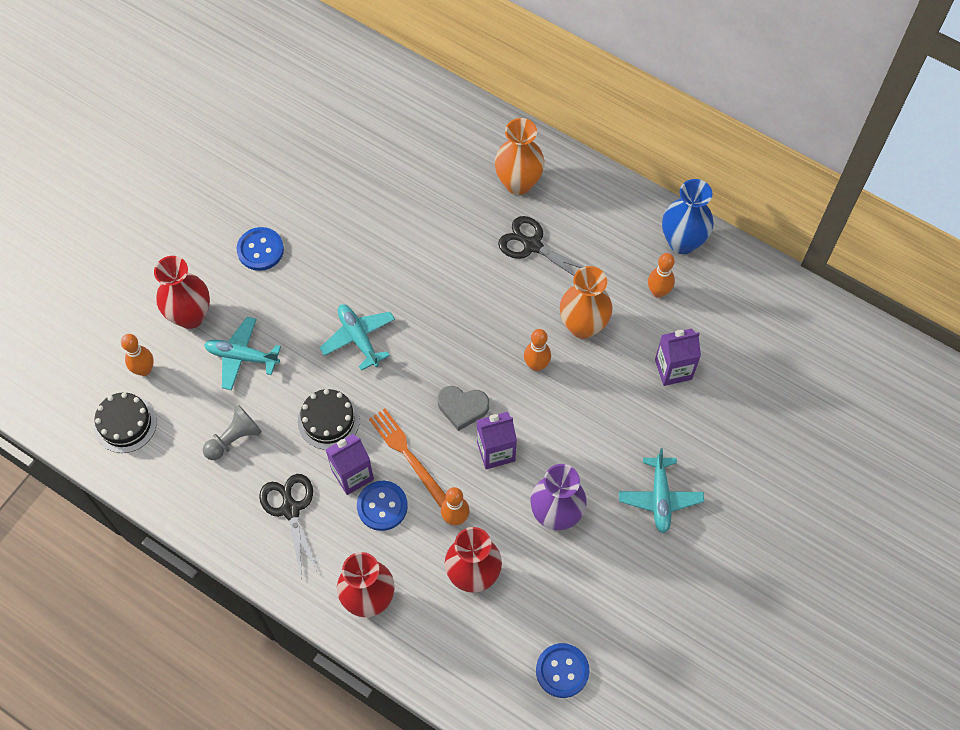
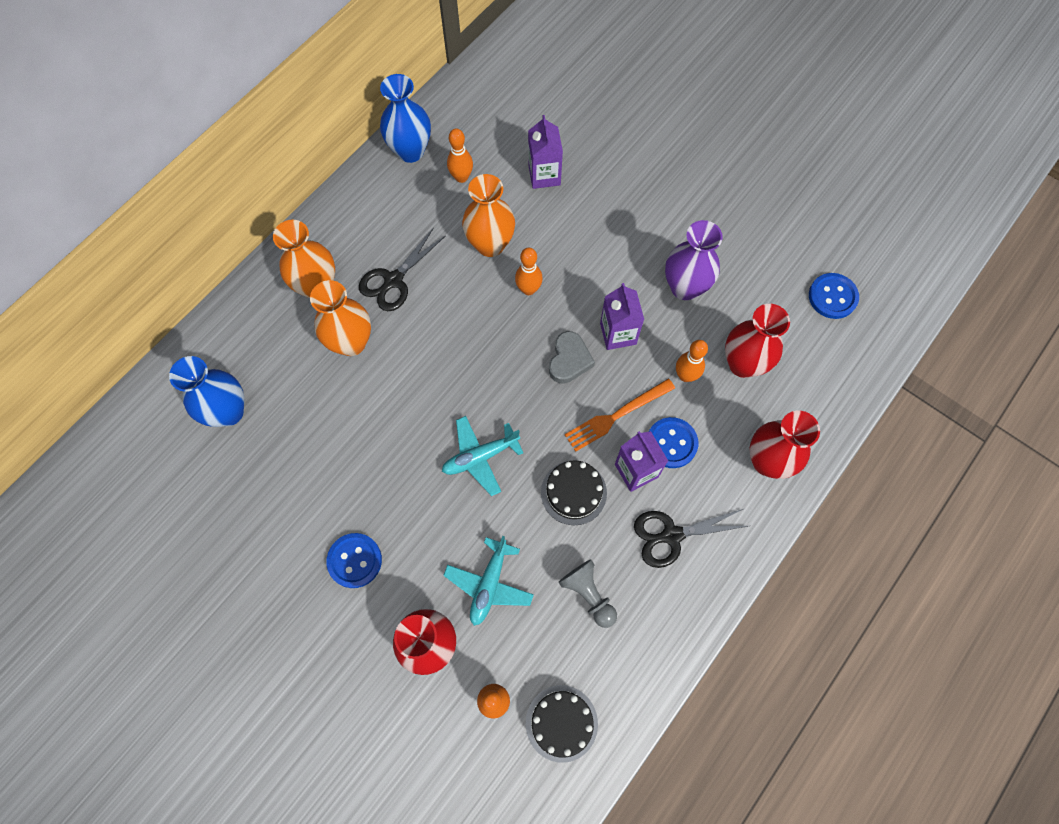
camera: 85 degrees left, 5 degrees up
(389, 135) = (228, 412): none -> blue vase
(463, 219) = (351, 342): none -> orange vase
(660, 498) = (670, 201): turquoise plane -> none

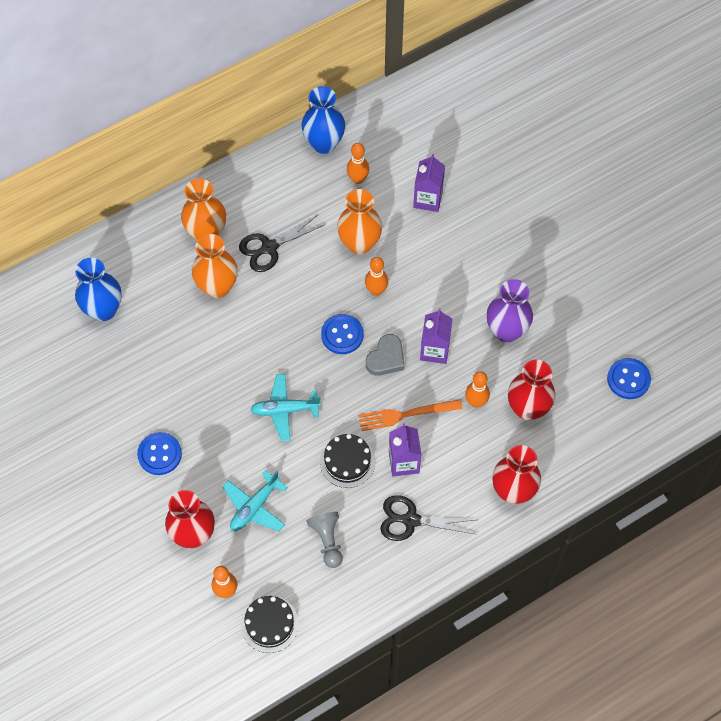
camera: 20 degrees right, 5 degrees down
(671, 443) = (441, 451): blue button -> blue button (342, 335)

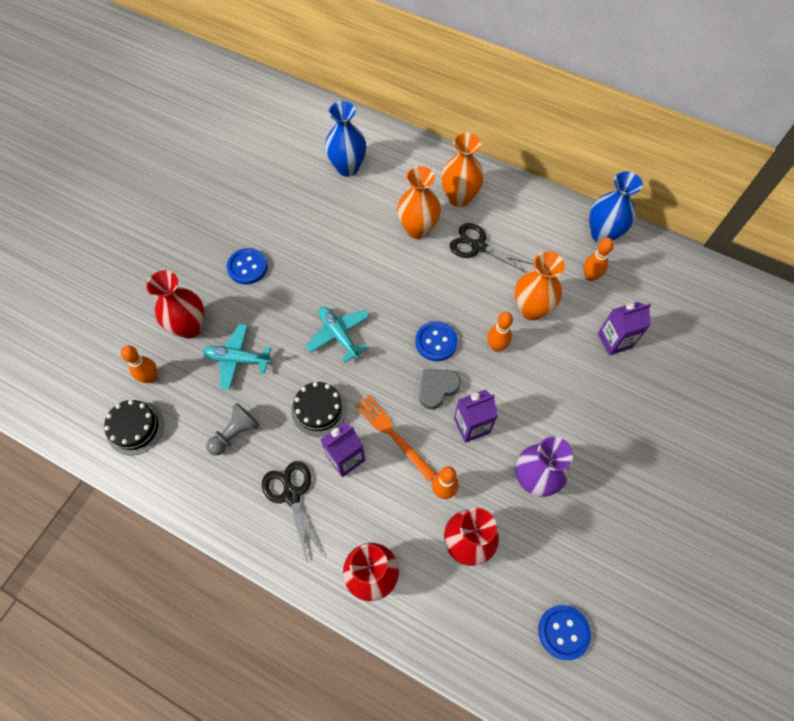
camera: 60 degrees right, 0 degrees up
(386, 358) = (437, 389): grey heart -> grey heart turned 135 degrees clockwise

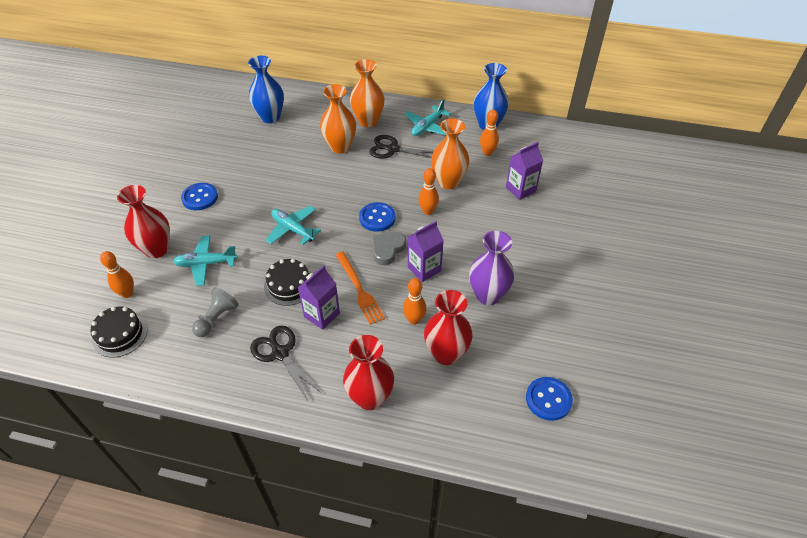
camera: 15 degrees left, 15 degrees down
(393, 435) = (359, 289): orange fork -> orange fork turned 150 degrees counterclockwise
(528, 221) = (427, 127): none -> turquoise plane

